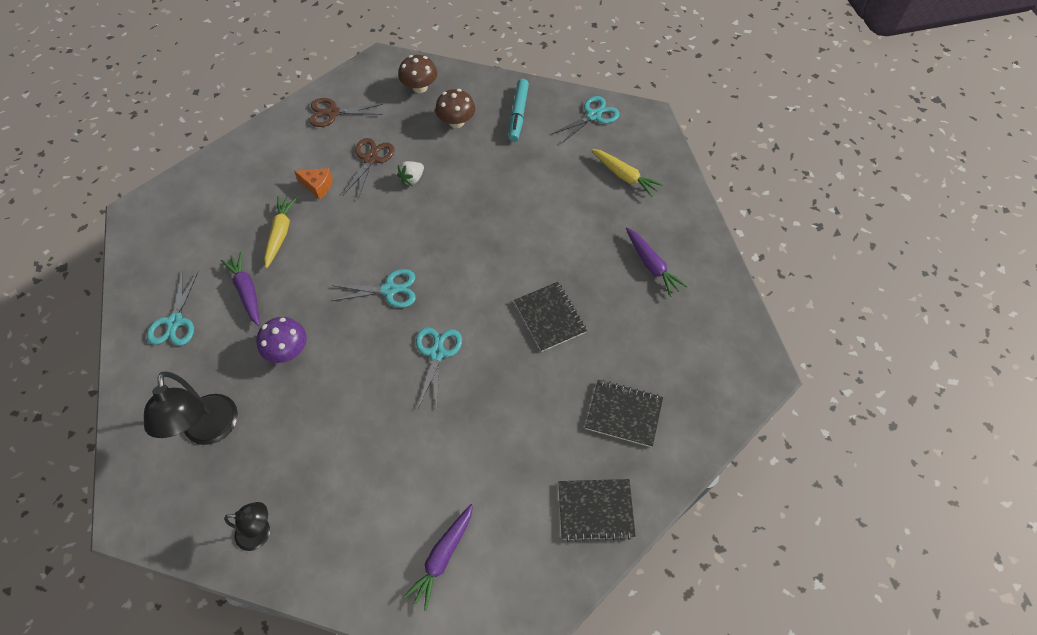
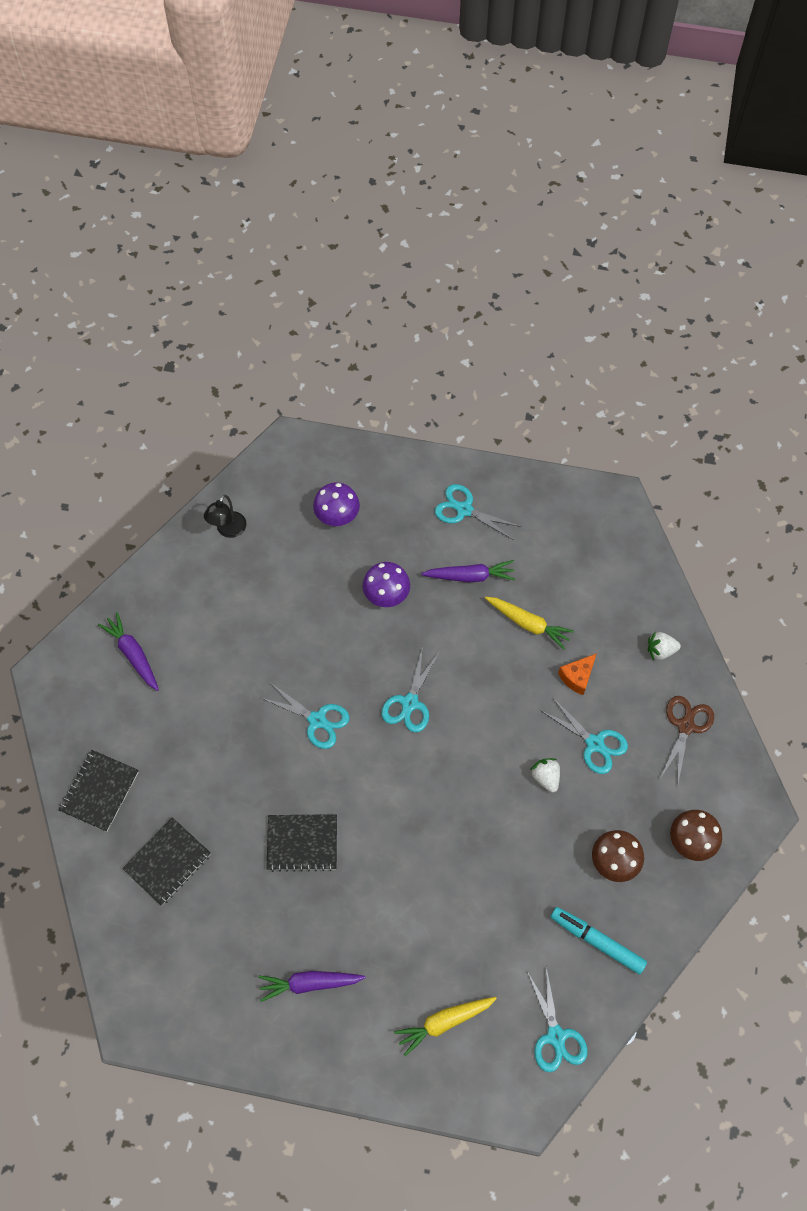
camera: 115 degrees right, 5 degrees up
(211, 431) = (337, 515): black lamp -> purple mushroom
(274, 144) = (660, 650): none -> white strawberry
(370, 159) = (595, 743): brown scissors -> turquoise scissors

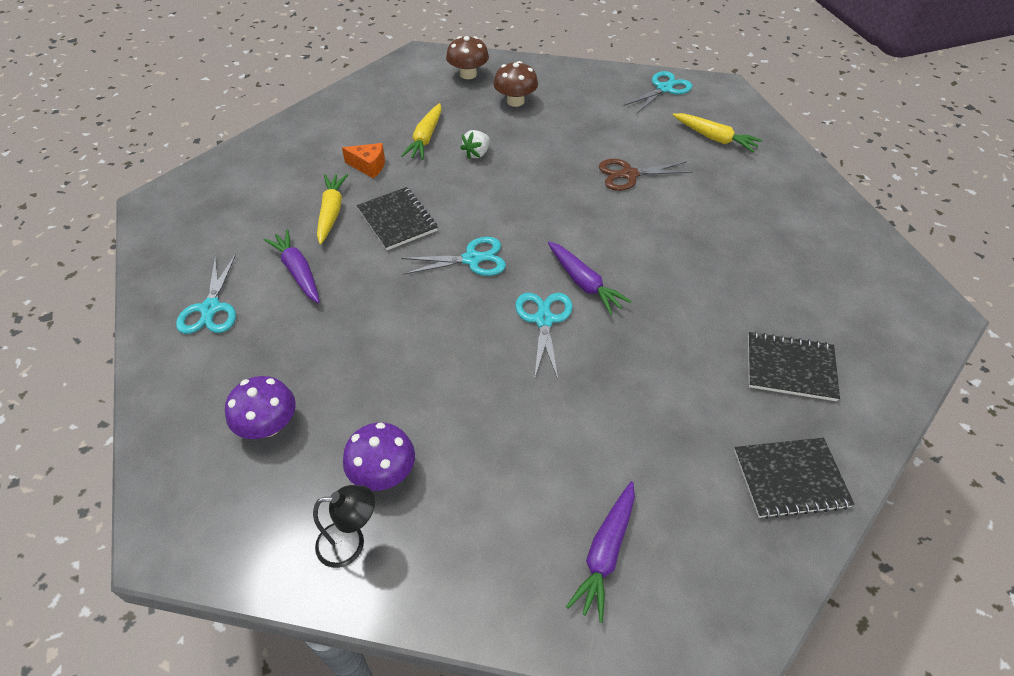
camera: 120 degrees left, 15 degrees down
(302, 843) = (670, 274): black notebook -> black notebook (397, 220)
(309, 983) = (773, 217): purple carrot -> purple carrot (584, 283)
(386, 594) = (357, 329): purple mushroom -> purple mushroom (383, 473)
(595, 743) = (425, 138): turquoise scissors -> yellow carrot
(597, 942) = (582, 91): turquoise marker -> none
(660, 650) = (312, 131): white strawberry -> none
(685, 726) = (375, 100): brown scissors -> brown scissors (629, 175)

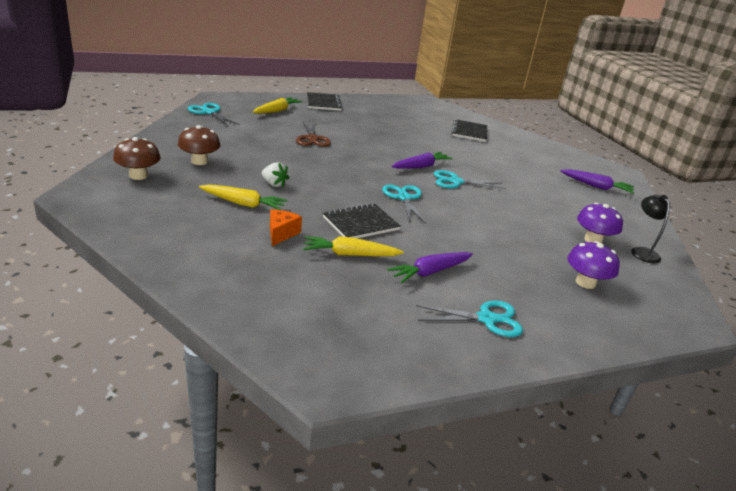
camera: 95 degrees left, 20 degrees down
(790, 479) = (533, 144): black notebook -> black notebook (323, 103)

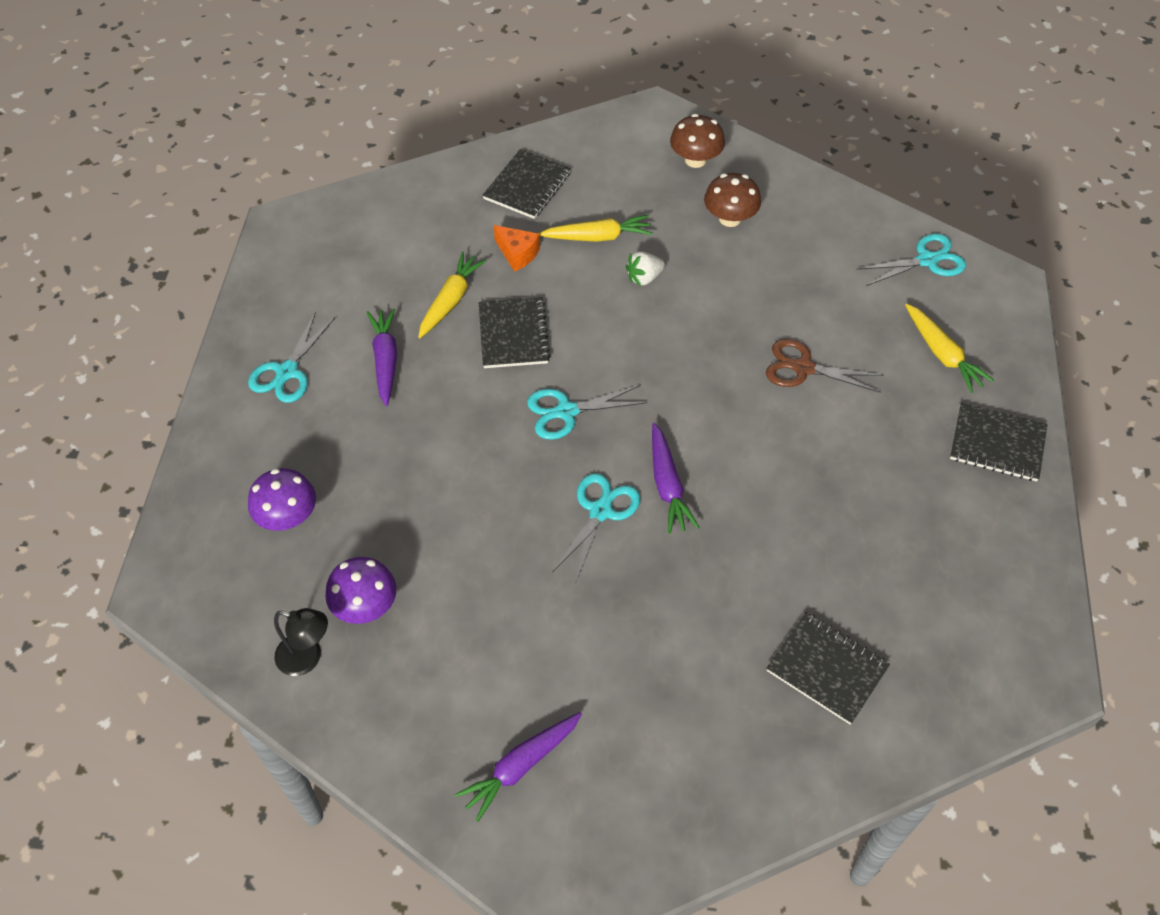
camera: 120 degrees right, 25 degrees up
(197, 241) = (527, 186): none -> black notebook
(243, 204) = (598, 237): yellow carrot -> yellow carrot turned 135 degrees counterclockwise
(404, 198) = (566, 412): turquoise scissors -> turquoise scissors turned 150 degrees clockwise

